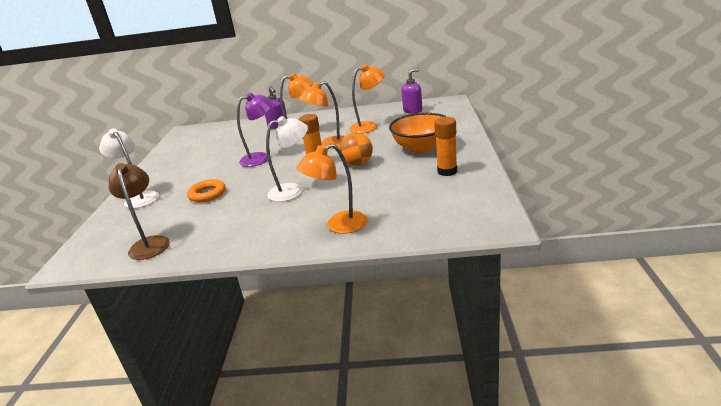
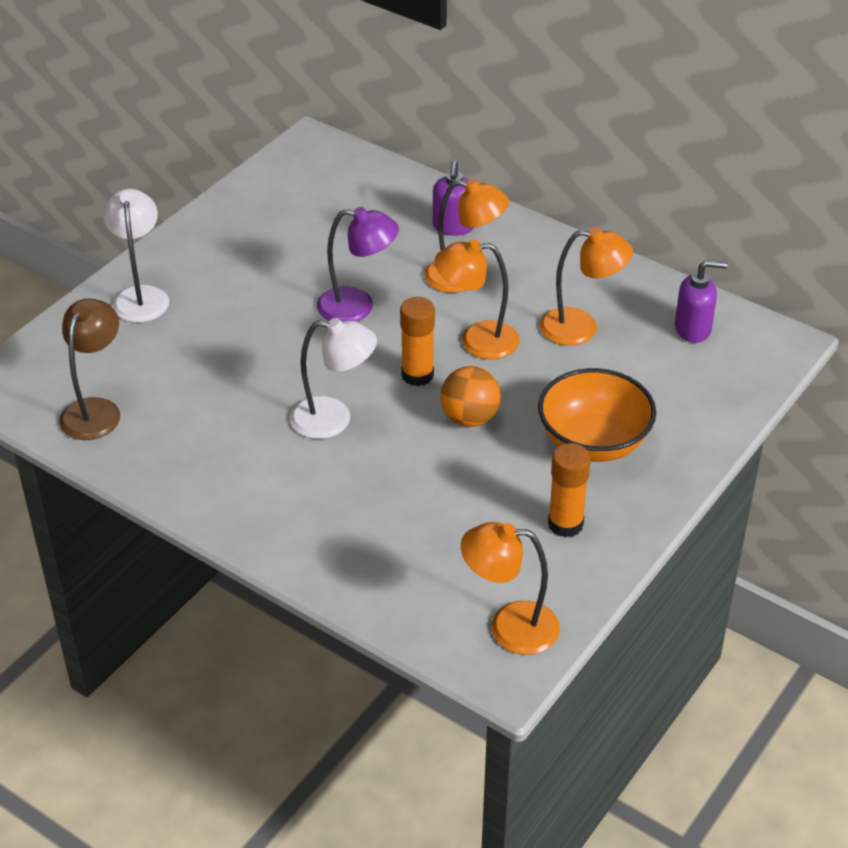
camera: 30 degrees right, 15 degrees up
(207, 194) = (226, 350): orange ring -> none
(339, 226) = (324, 535): orange lamp -> orange lamp (509, 627)

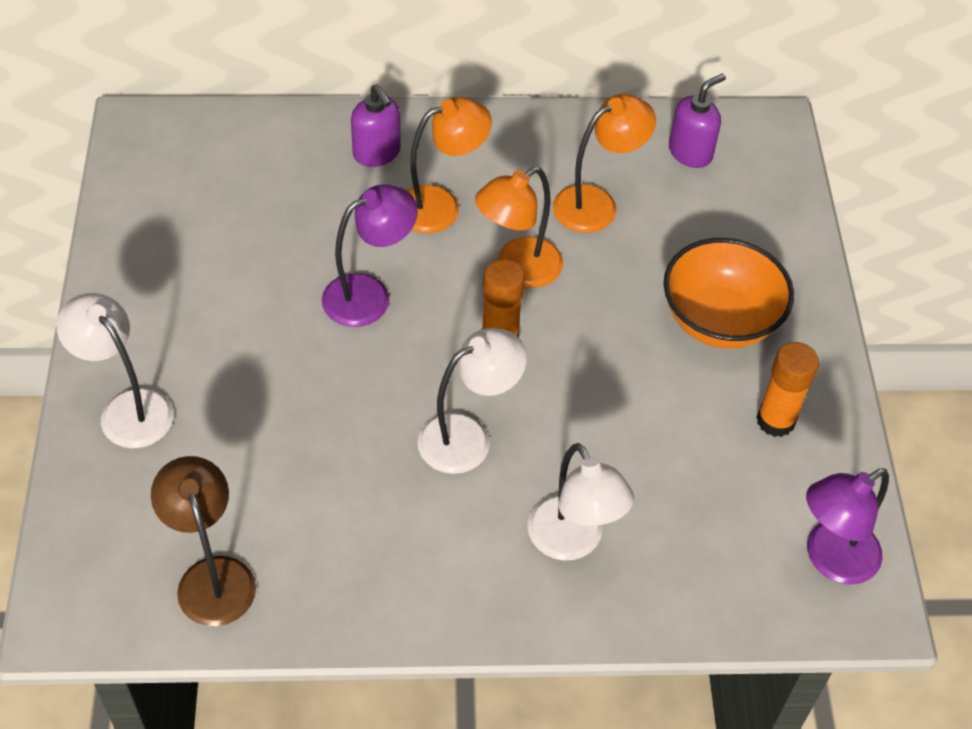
camera: 40 degrees left, 10 degrees up
(337, 515) = (572, 542): none -> white lamp
(469, 418) = (590, 358): orange ball -> none
(509, 627) = (830, 559): orange lamp -> purple lamp

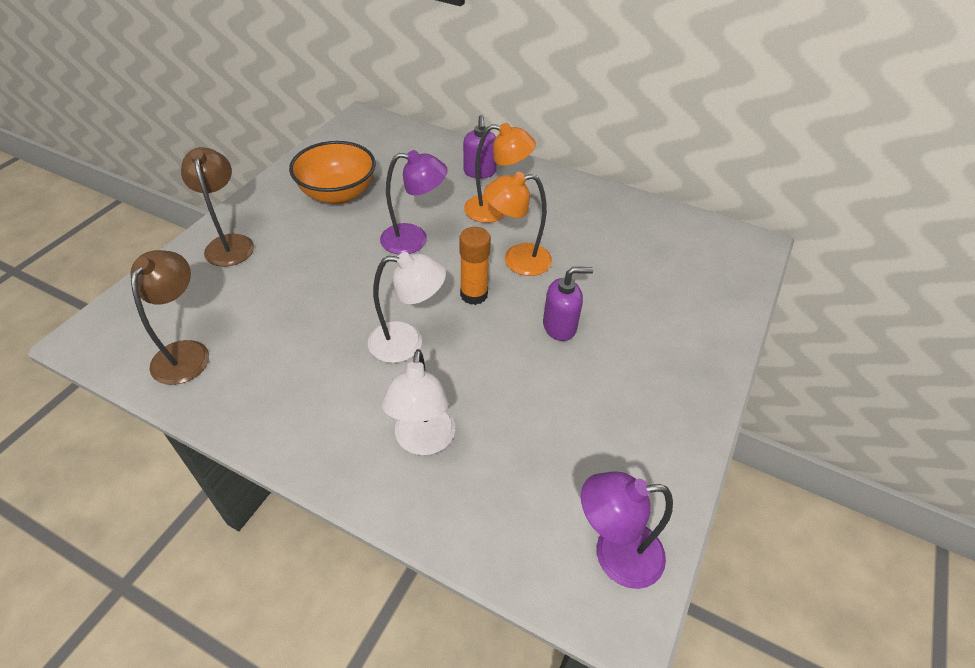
camera: 30 degrees right, 5 degrees down
(127, 408) = (229, 243): white lamp -> brown lamp
(596, 204) = (597, 244): orange lamp -> none
(690, 152) = (684, 238): purple soap dispenser -> purple soap dispenser (560, 326)
(719, 320) = (636, 344): orange bowl -> orange bowl (338, 194)
(775, 420) = (636, 428): orange glue stick -> none

